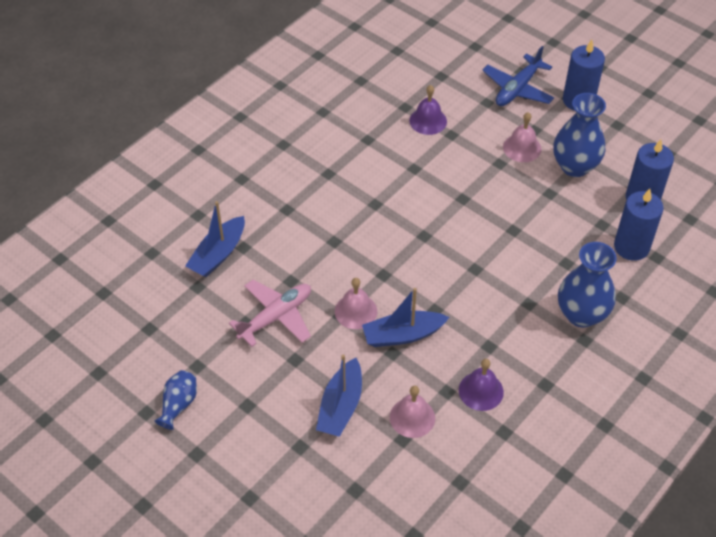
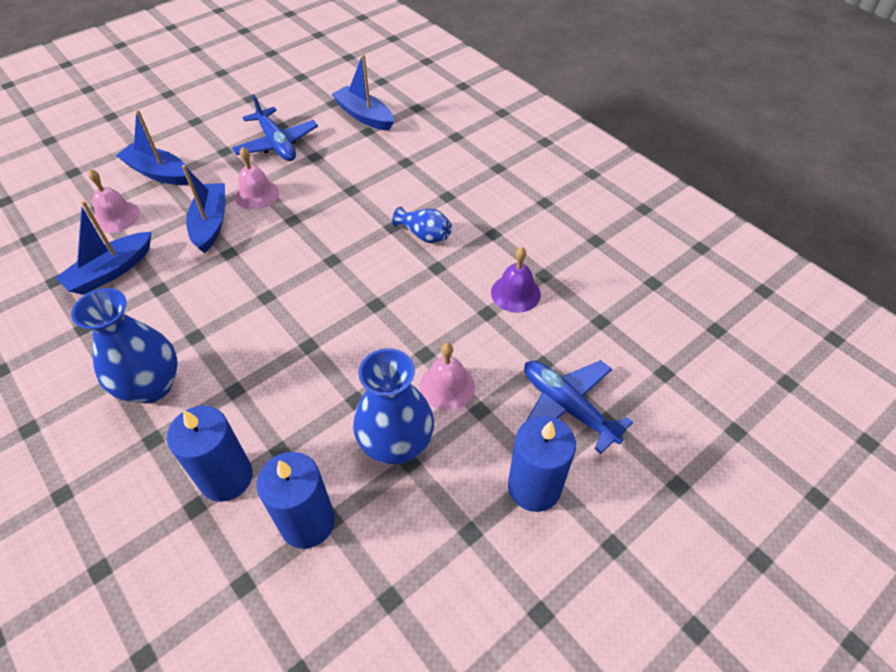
camera: 100 degrees right, 0 degrees up
(179, 404) = (218, 87): blue vase -> blue vase (424, 235)
(276, 317) = (277, 144): pink plane -> blue plane
(481, 391) = (111, 271): purple bell -> blue boat

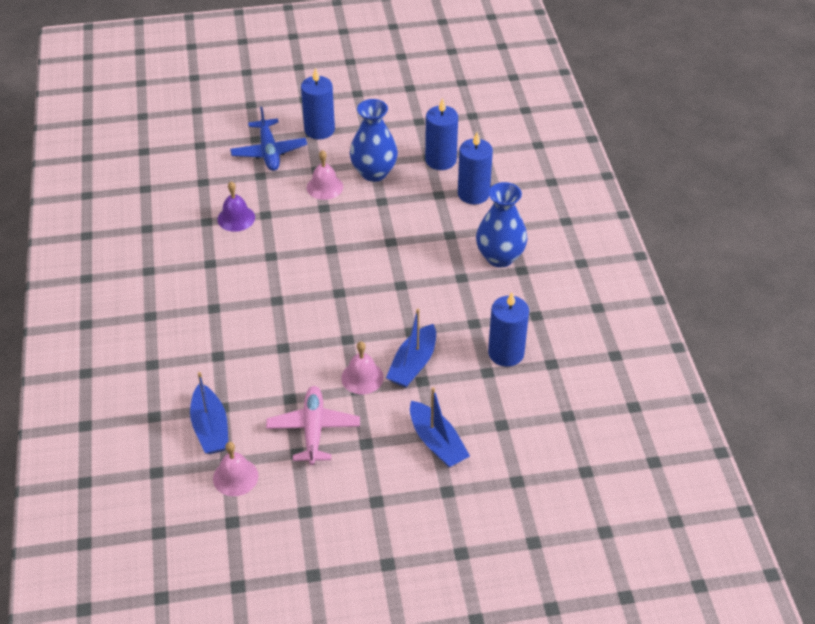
camera: 150 degrees left, 5 degrees down
(111, 271) = (506, 353): blue boat -> blue candle
(116, 217) = (489, 406): pink bell -> pink bell (235, 477)
(277, 144) = (313, 430): blue plane -> pink plane
(424, 235) = (259, 283): blue vase -> none

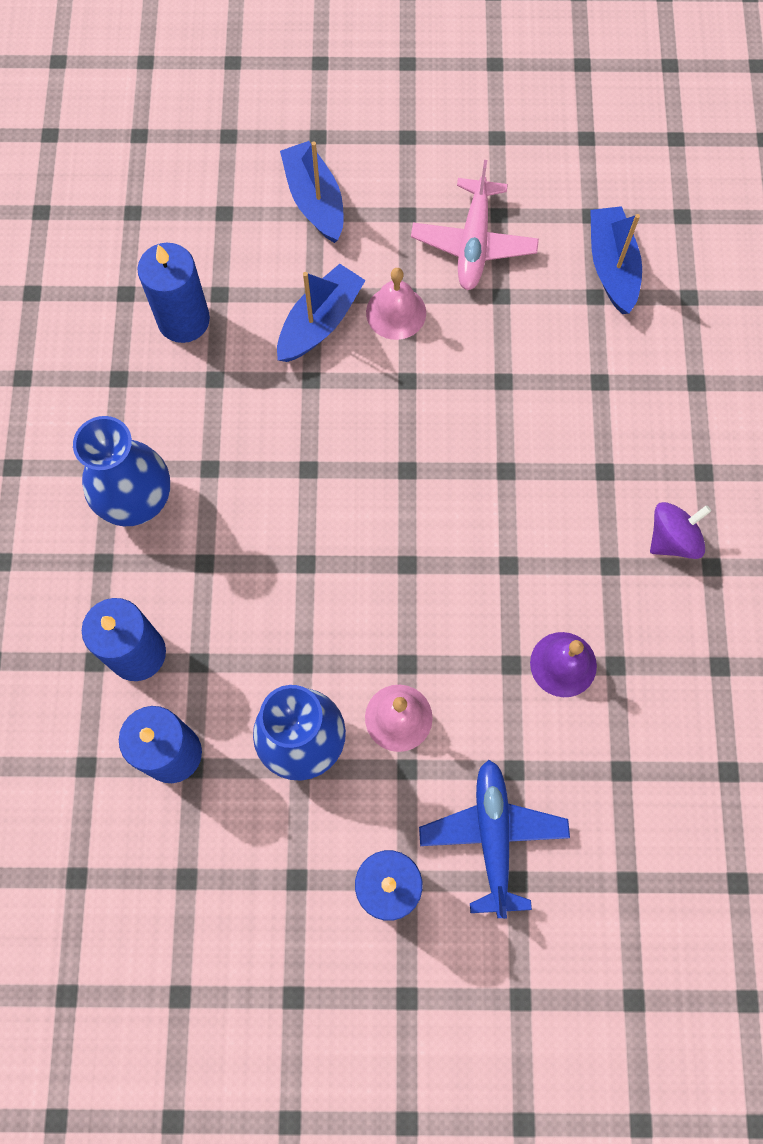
camera: 170 degrees left, 25 degrees up
(171, 280) = (672, 539): none -> purple spinning top
(235, 477) = (580, 193): pink bell -> none

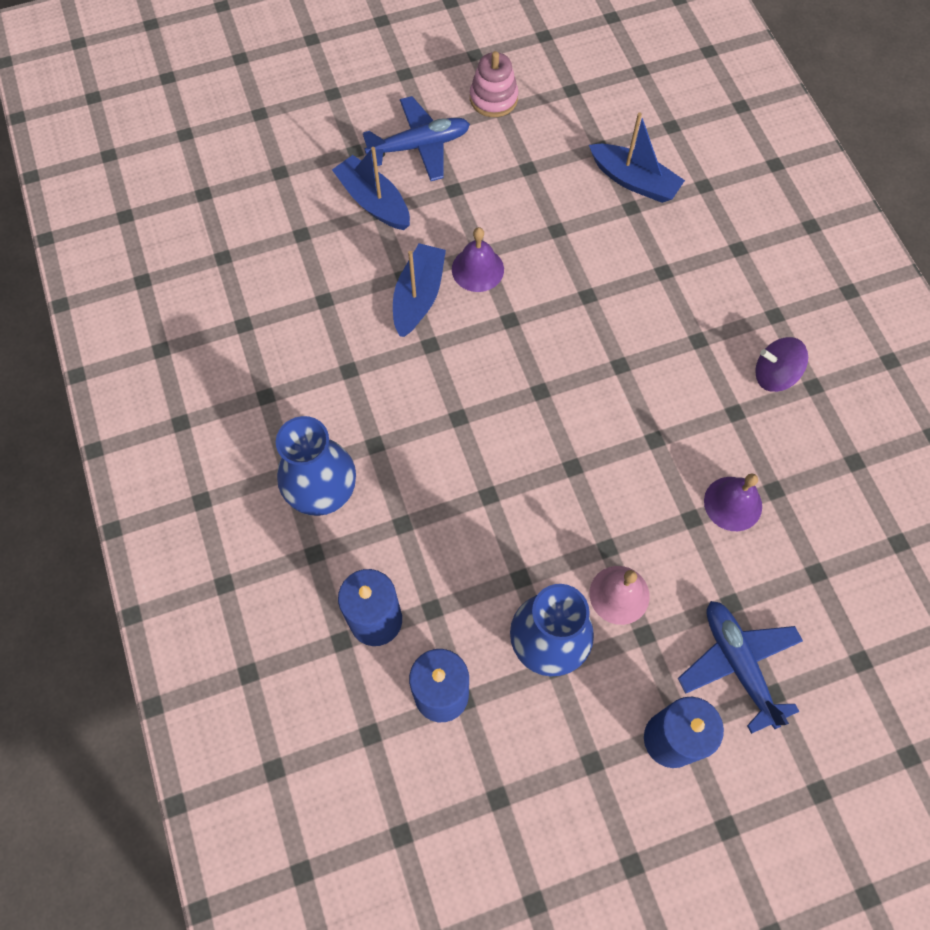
camera: 20 degrees left, 5 degrees down
(183, 320) = (302, 330): blue candle -> none
(390, 152) = (419, 146): none -> blue plane
(396, 312) = (477, 269): pink bell -> purple bell
(473, 243) = (517, 196): pink plane -> none
(494, 122) = (493, 98): none -> pink stacking toy
(611, 267) = (634, 181): blue boat -> blue boat turned 150 degrees clockwise
(672, 539) = (774, 375): purple spinning top -> purple spinning top turned 120 degrees counterclockwise

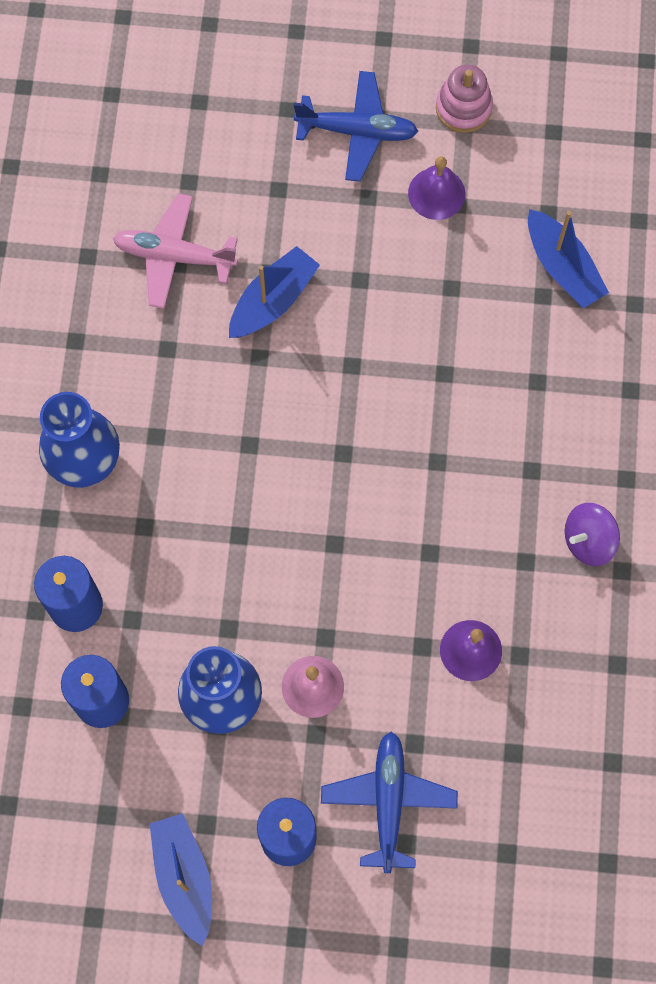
camera: 25 degrees right, 5 degrees up
(318, 295) = (174, 256): none -> pink plane
(373, 202) = (279, 176): blue boat -> blue boat (184, 877)
(477, 269) = (347, 296): purple bell -> purple bell (436, 193)
(774, 375) = (588, 541): purple spinning top -> purple spinning top turned 60 degrees counterclockwise

